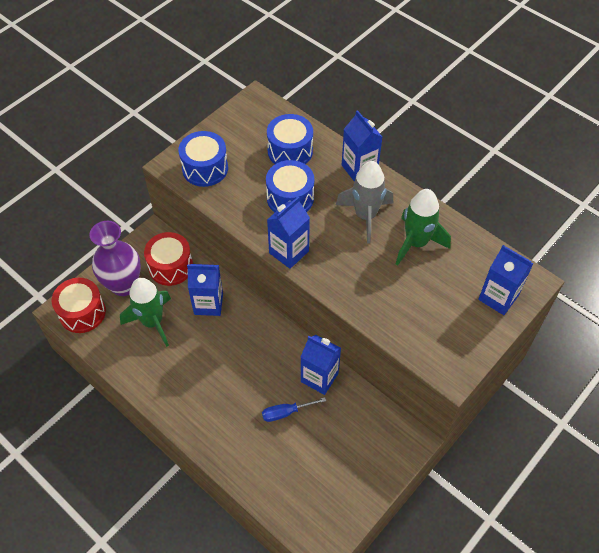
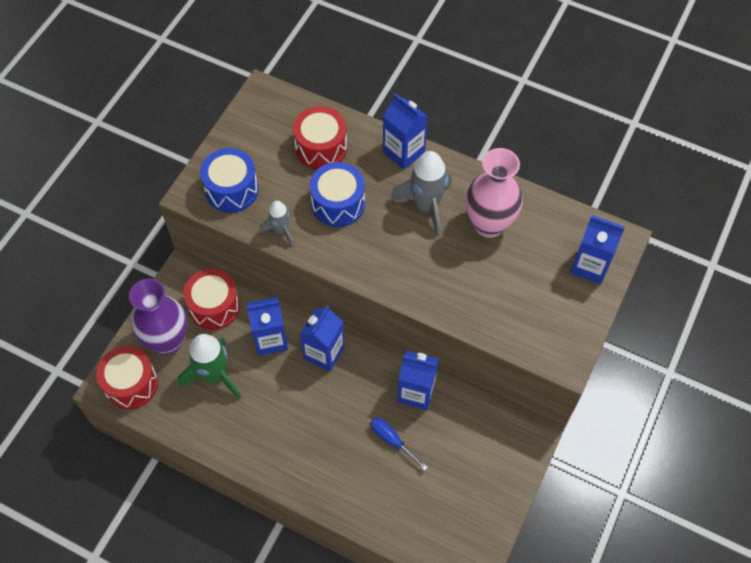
camera: 15 degrees left, 5 degrees up
(235, 209) = (281, 230): none -> grey rocket
(285, 413) = (391, 440): blue screwdriver -> blue screwdriver turned 75 degrees clockwise
(289, 252) = (355, 267): blue carton -> blue carton (324, 353)
(290, 151) = (321, 148): blue drum -> red drum
(416, 243) = (489, 224): green rocket -> pink vase

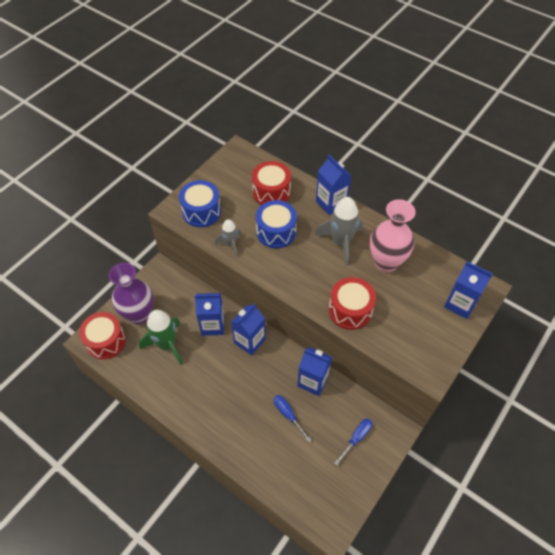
camera: 10 degrees right, 5 degrees down
(214, 306) = (177, 296): red drum -> red drum (350, 310)
(484, 454) = (357, 437): none -> blue screwdriver

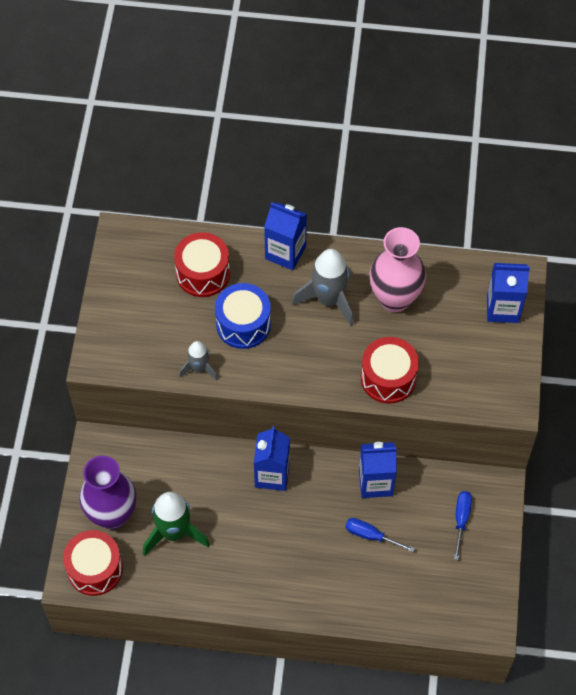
camera: 30 degrees left, 5 degrees up
(201, 211) = (133, 343): blue drum -> none
(212, 325) = (214, 479): blue carton -> none

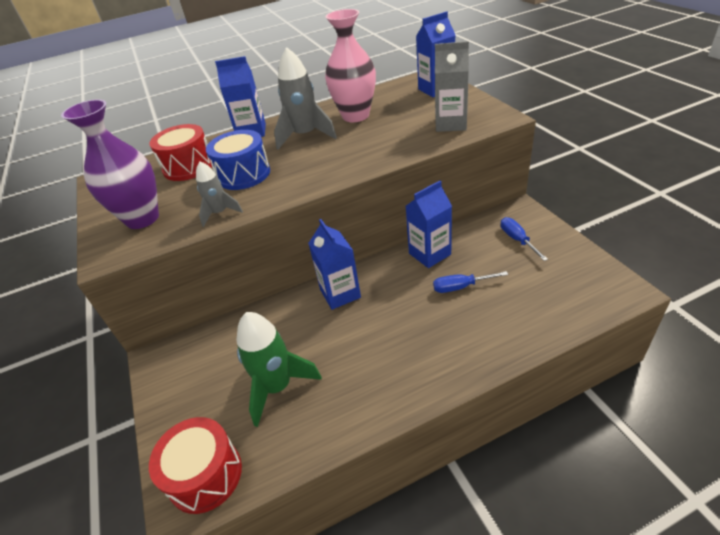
camera: 25 degrees left, 20 degrees down
(112, 515) = (201, 409): purple vase -> purple vase (142, 219)
(388, 378) = (392, 147): red drum -> none
(463, 381) = (451, 124): none -> grey carton

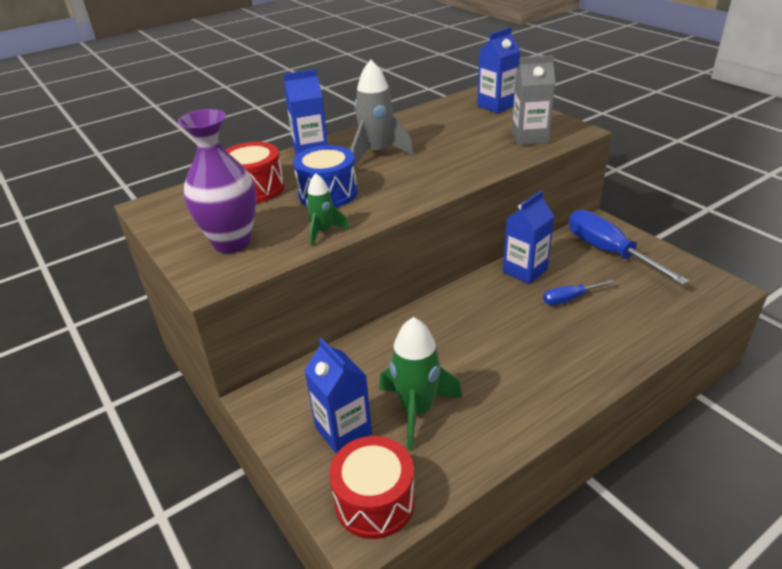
camera: 15 degrees left, 5 degrees down
(220, 213) = (323, 231): grey rocket -> green rocket
(340, 293) = (445, 316): blue carton -> blue carton (343, 430)
(355, 116) = (423, 133): pink vase -> none
(517, 239) = (608, 251): blue screwdriver -> blue screwdriver, size x1.94

